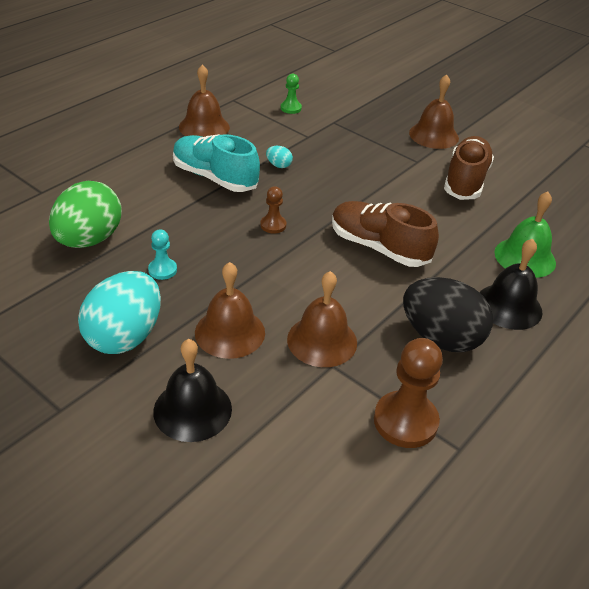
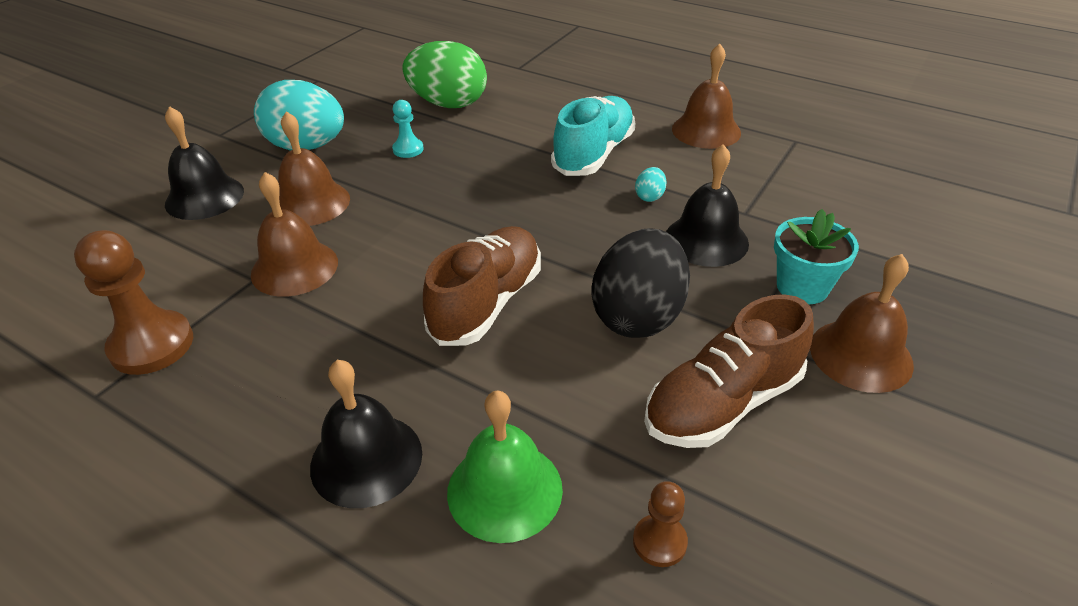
camera: 85 degrees right, 0 degrees up
(273, 225) = (509, 208): brown pawn -> brown pawn (659, 542)
(291, 108) = (815, 189): green pawn -> none
(332, 155) = (706, 240): none -> black bell
(381, 136) = (802, 287): none -> turquoise flower pot
(441, 338) = (295, 375): black egg -> black egg (638, 316)
(465, 181) = (722, 403): brown shoe -> brown shoe turned 135 degrees clockwise

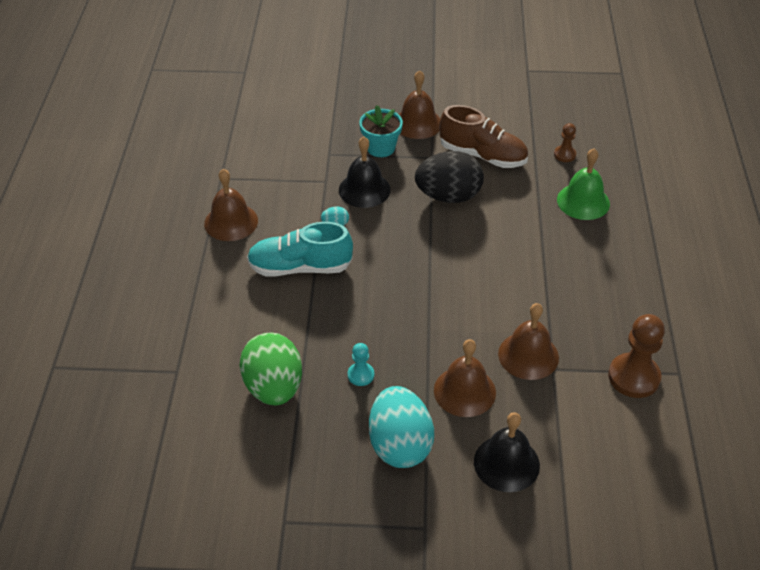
camera: 120 degrees left, 5 degrees up
(366, 459) = (610, 249): black bell -> none
(487, 303) = (485, 255): brown shoe -> none

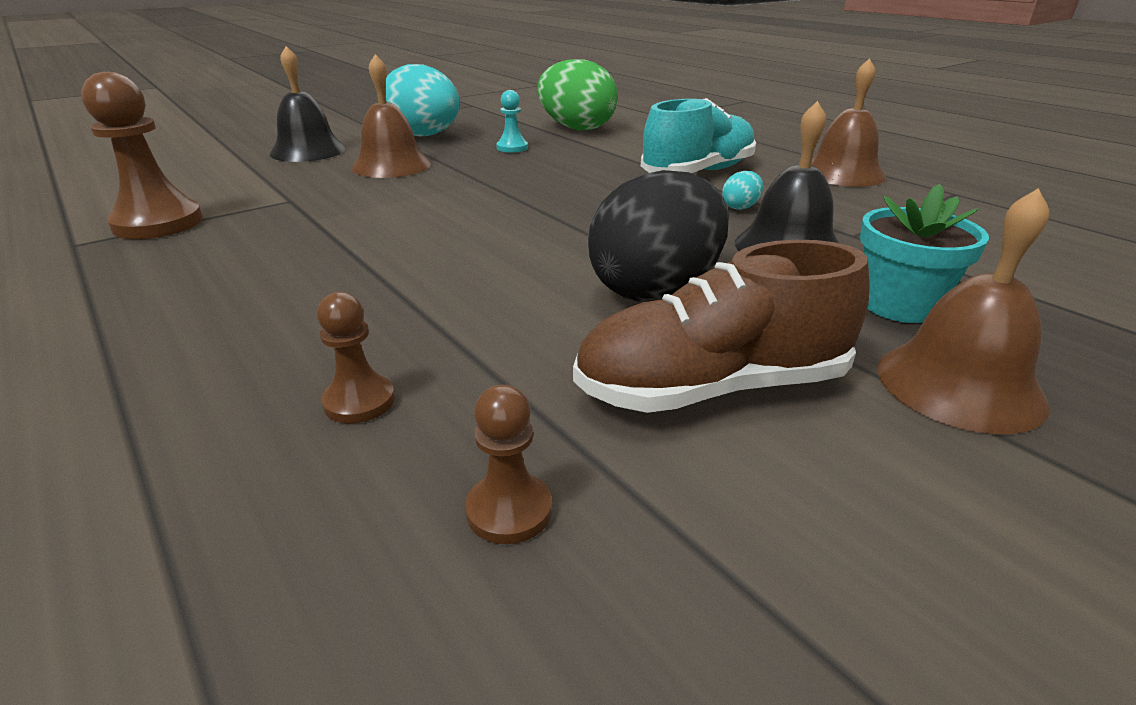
camera: 140 degrees right, 15 degrees down
(528, 355) = (332, 199): brown bell -> none
(583, 201) = (359, 401): green bell -> brown pawn

